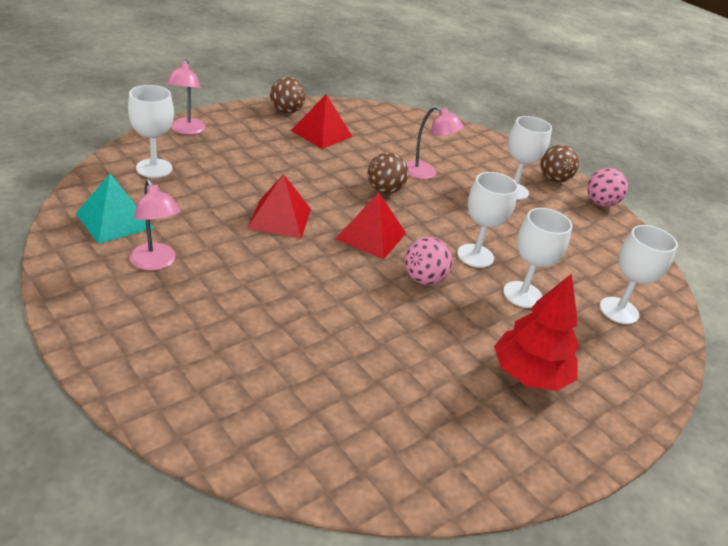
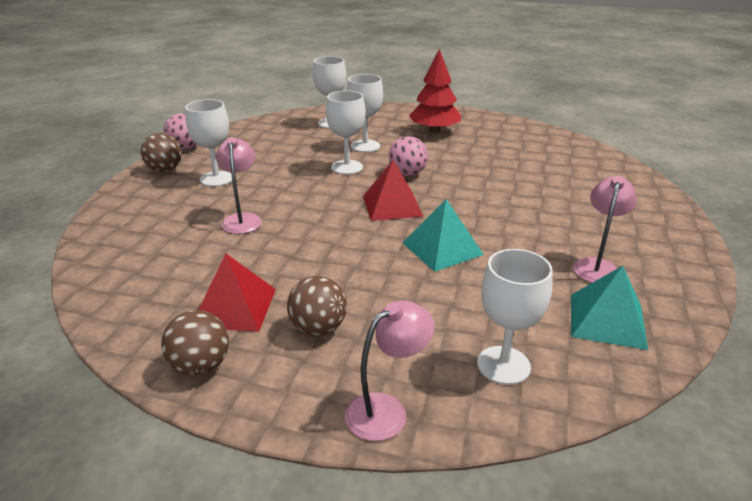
camera: 120 degrees left, 5 degrees down
(279, 218) = (442, 248): red pyramid -> turquoise pyramid
(384, 190) = (309, 225): brown ball -> brown ball (318, 328)

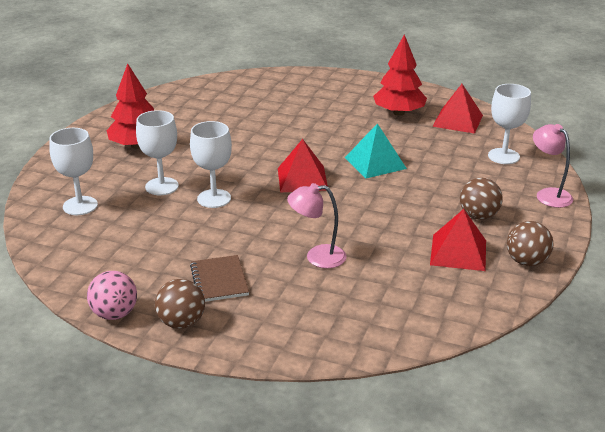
camera: 85 degrees left, 0 degrees up
(216, 179) = (219, 280): white goblet -> brown notebook
(407, 174) = (239, 167): pink ball -> none
(597, 266) = (399, 113): pink lamp -> red tree
(607, 320) = (457, 120): turquoise pyramid -> red pyramid

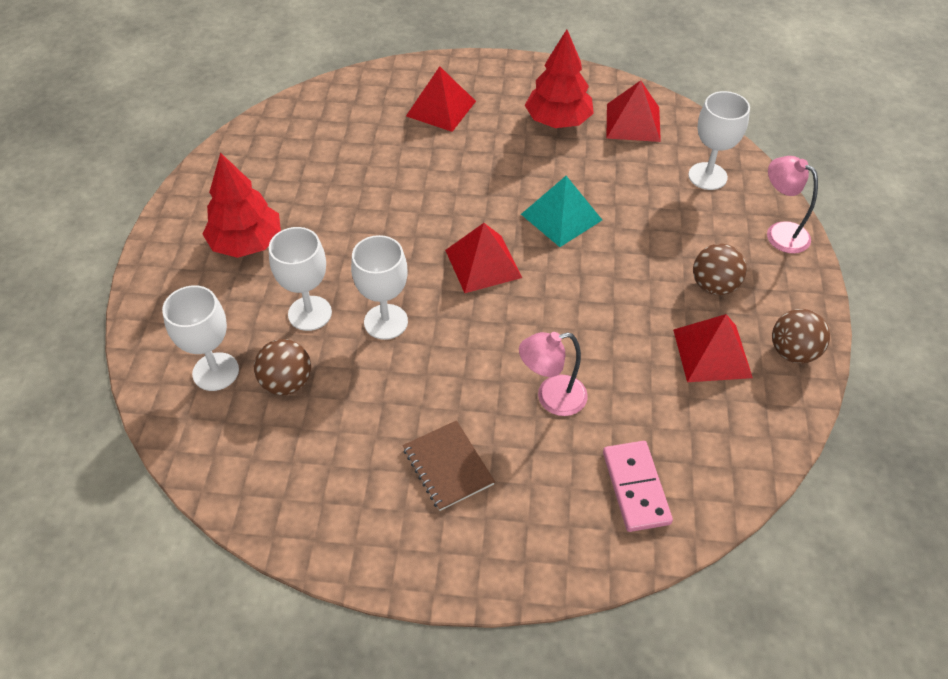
camera: 15 degrees left, 20 degrees up
(115, 314) = (340, 557): pink ball -> none
(181, 323) = (430, 551): brown ball -> brown ball (287, 383)
(313, 96) = (441, 108): none -> red pyramid
(358, 316) = (635, 487): none -> pink domino

